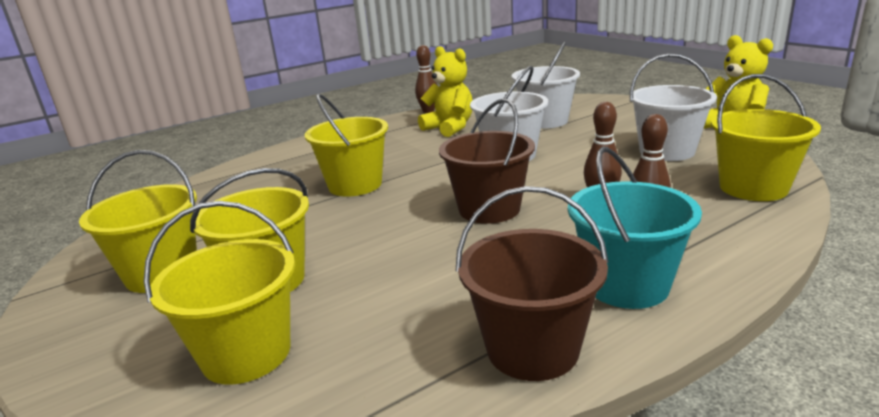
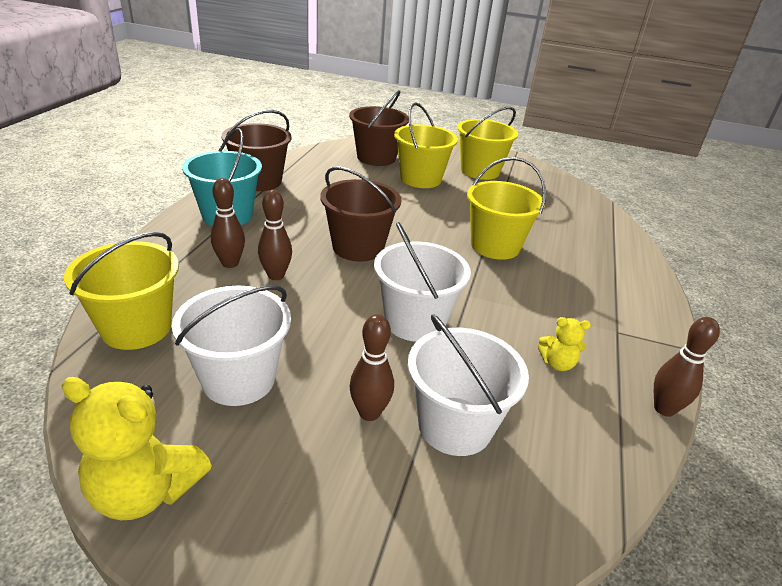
camera: 135 degrees right, 10 degrees up
(246, 353) = (376, 158): yellow bucket -> brown bucket
(449, 128) = (557, 363): yellow teddy bear -> yellow teddy bear, size x0.53
(589, 130) = (369, 413): none -> brown bowling pin

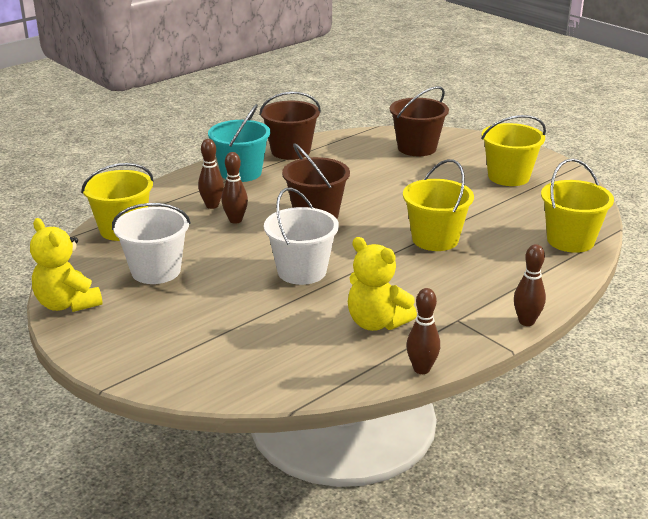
camera: 35 degrees right, 5 degrees down
(369, 413) = (214, 309): brown bowling pin -> brown bowling pin (526, 322)
(420, 179) = (437, 173): yellow bucket -> yellow bucket (570, 240)
(455, 425) = (259, 330): white bucket -> none
(557, 363) = (376, 323): yellow teddy bear -> yellow teddy bear, size x1.89

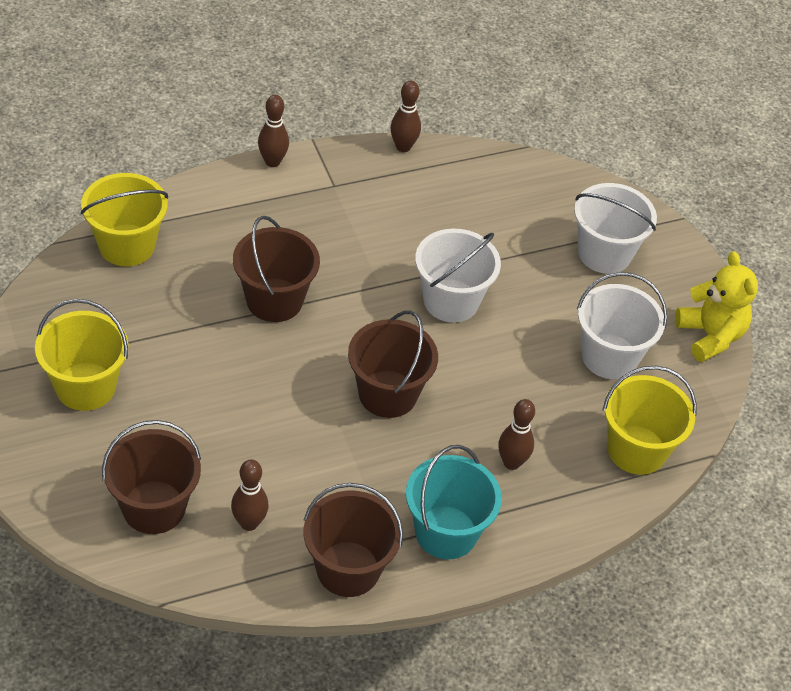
camera: 165 degrees left, 20 degrees up
(179, 337) = (604, 253): none -> white bucket
(235, 220) = (491, 419): brown bowling pin -> brown bowling pin (249, 523)
(376, 323) = (412, 207): yellow teddy bear -> none
(435, 239) = (274, 300): yellow bucket -> brown bucket

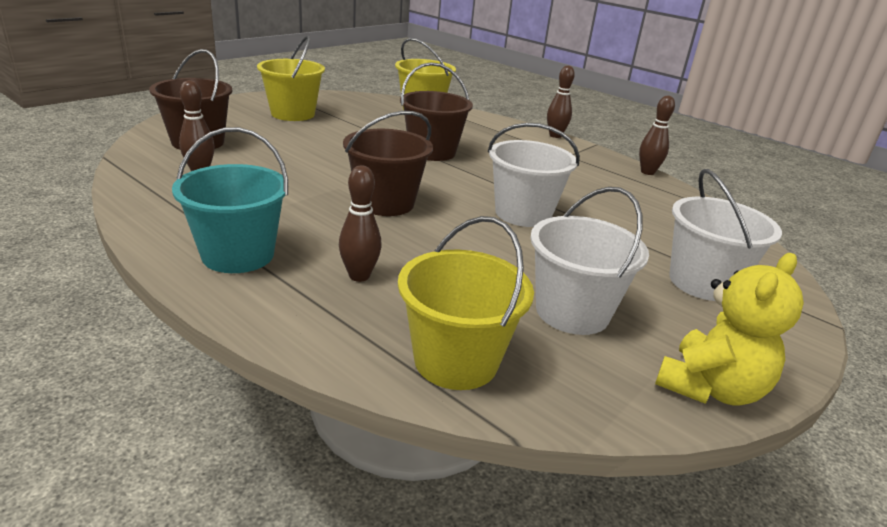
camera: 65 degrees right, 20 degrees down
(348, 569) = (166, 215): brown bucket -> none

